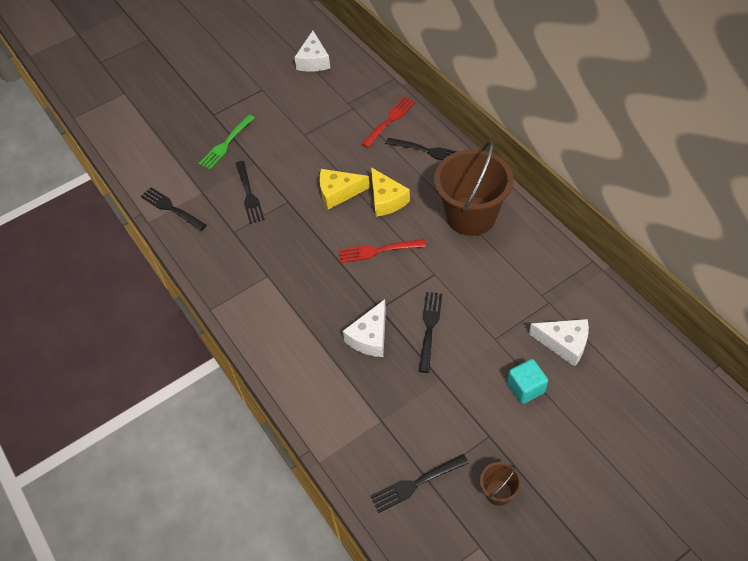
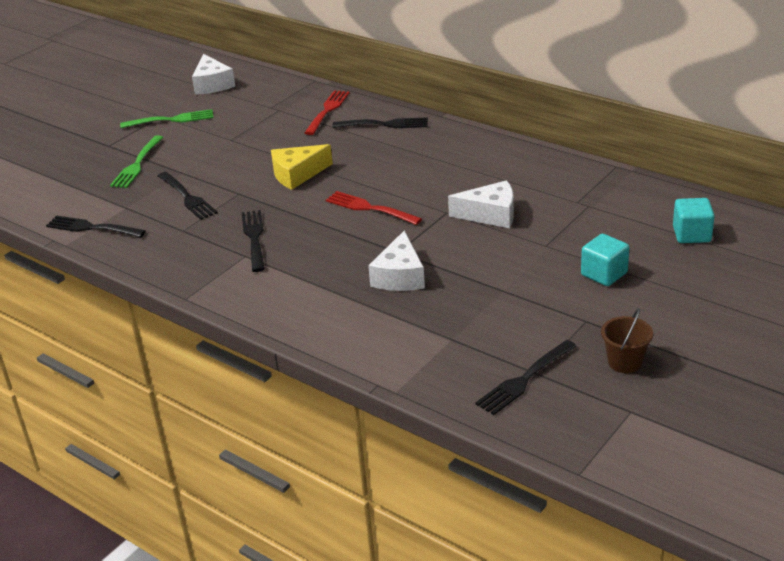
camera: 20 degrees left, 20 degrees down
(268, 97) = (171, 120): none -> green fork
(377, 250) = (370, 208): red fork -> red fork turned 60 degrees clockwise
(386, 200) = (357, 168): yellow cheese -> none
(429, 328) = (466, 253): black fork -> black fork (254, 238)
(471, 216) = (462, 161): brown bucket -> none
(564, 343) = (625, 231): white cheese -> white cheese (490, 215)
(617, 365) = (691, 234): none -> turquoise cube

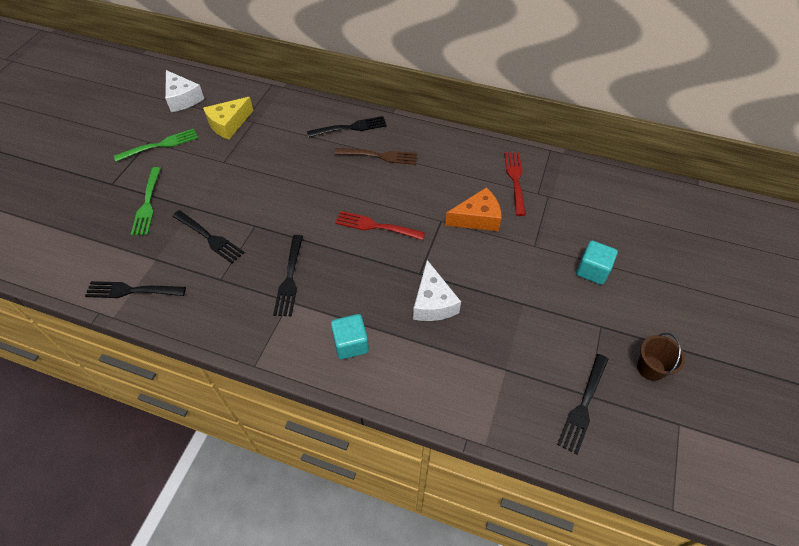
camera: 20 degrees left, 20 degrees up
(254, 238) = (289, 278): black fork -> black fork turned 150 degrees counterclockwise
(297, 174) = (298, 195): yellow cheese -> yellow cheese (228, 124)
(327, 111) = (296, 118): red fork -> red fork (515, 180)
(405, 151) = (379, 156): none -> brown fork
(490, 215) = (477, 218): white cheese -> orange cheese
(691, 234) = (637, 216): turquoise cube -> turquoise cube (351, 344)

